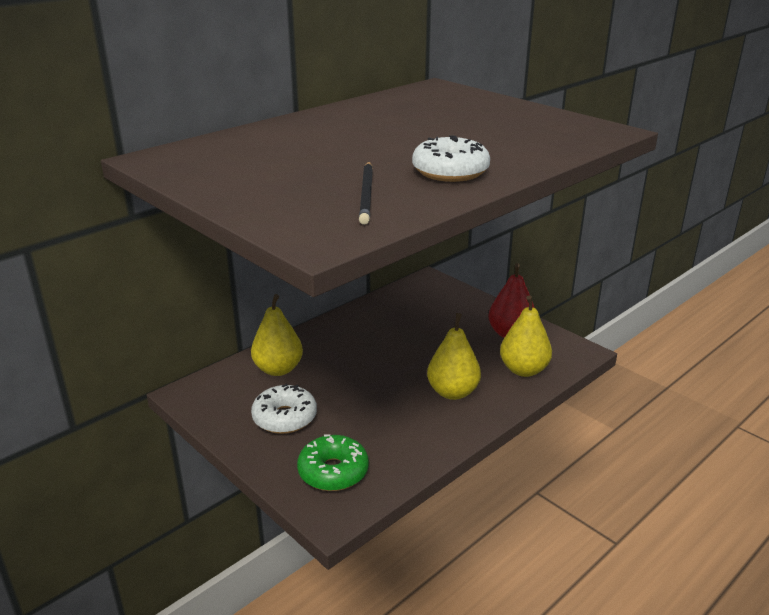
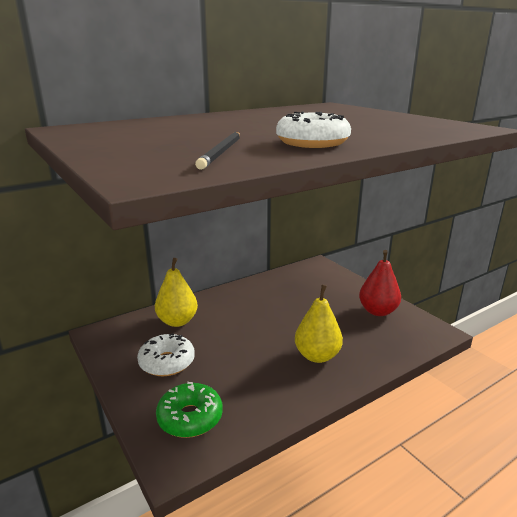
camera: 10 degrees right, 5 degrees down
(523, 370) = (384, 343): yellow pear -> none

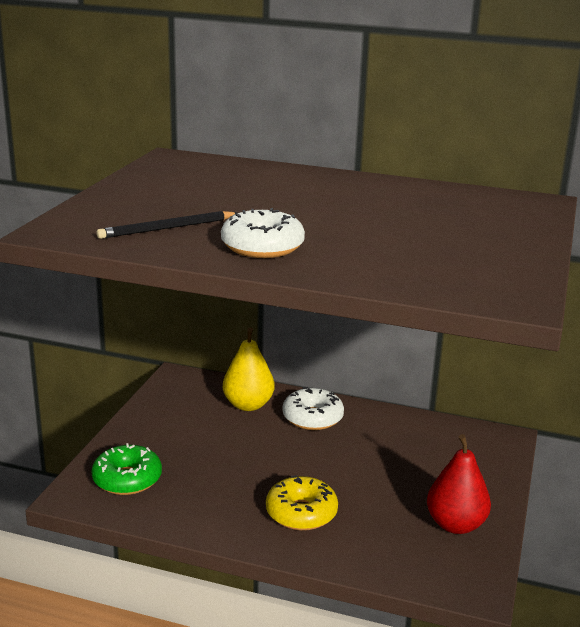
camera: 50 degrees right, 0 degrees up
(167, 362) = (182, 431): white donut -> white donut (312, 418)
(317, 356) = (301, 513): yellow pear -> yellow donut

